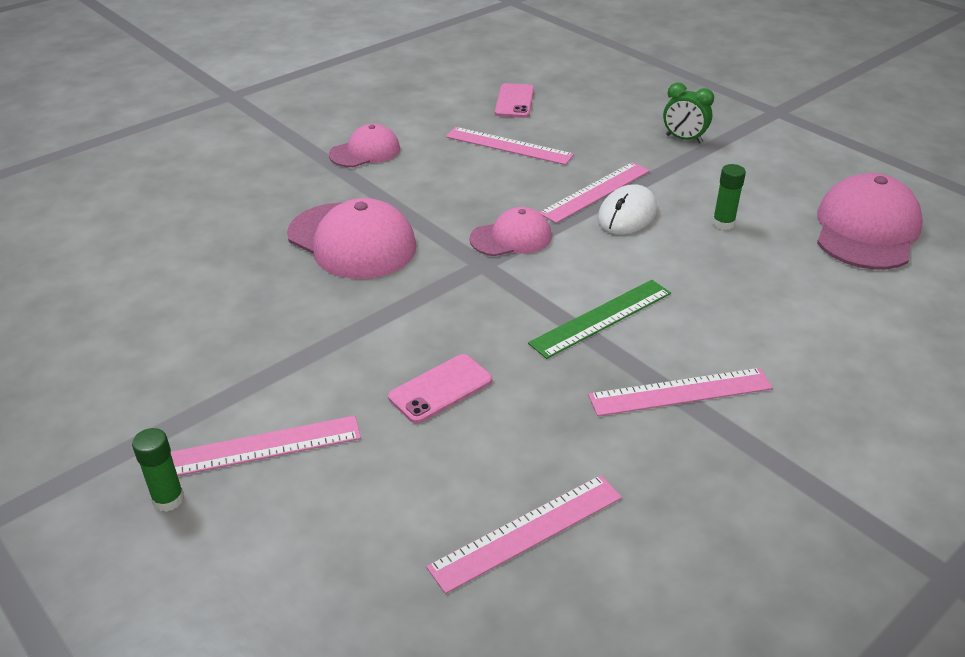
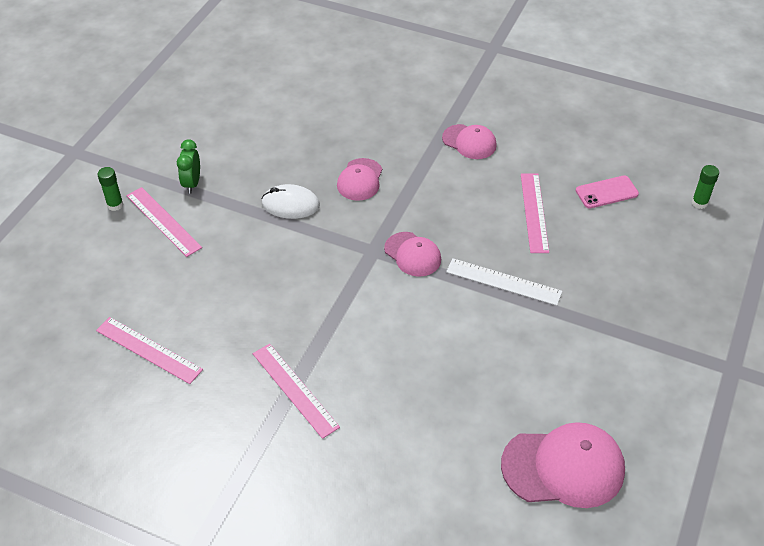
camera: 65 degrees right, 10 degrees up
(352, 241) = (360, 180): pink cap -> pink cap, size x0.60
(440, 389) = (241, 274): pink phone -> none
(595, 192) = (503, 282): pink ruler -> white ruler
(601, 318) = (349, 329): green ruler -> none
(627, 215) = (483, 308): white mouse -> white mouse (290, 204)
(683, 139) = (627, 314): green clock -> green clock (192, 183)
(723, 223) = (510, 369): green glue stick -> green glue stick (699, 203)

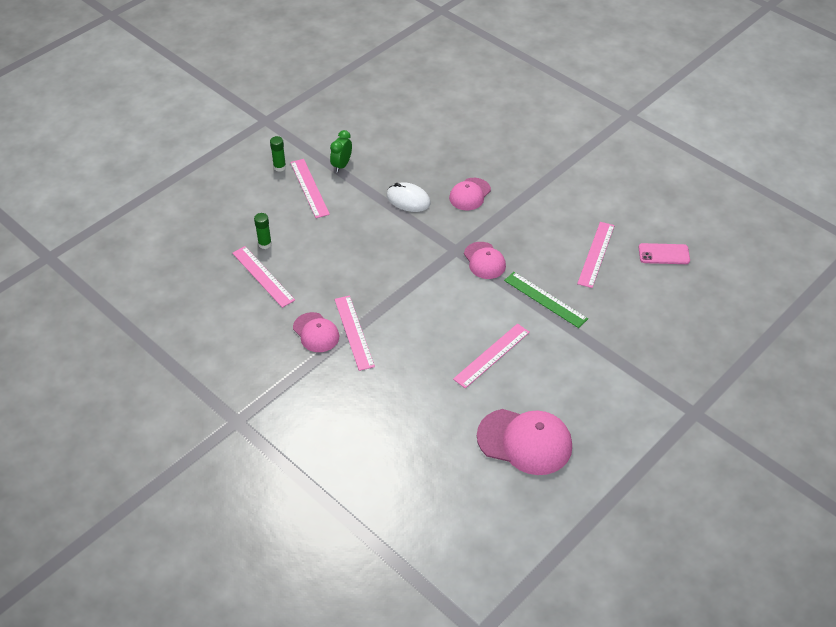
camera: 20 degrees right, 0 degrees up
(469, 142) = (570, 186): pink cap -> pink cap (316, 332)
(474, 369) = (491, 355): none -> pink ruler
(503, 282) = (545, 299): white ruler -> green ruler
(699, 203) = (738, 282): green glue stick -> green glue stick (265, 244)

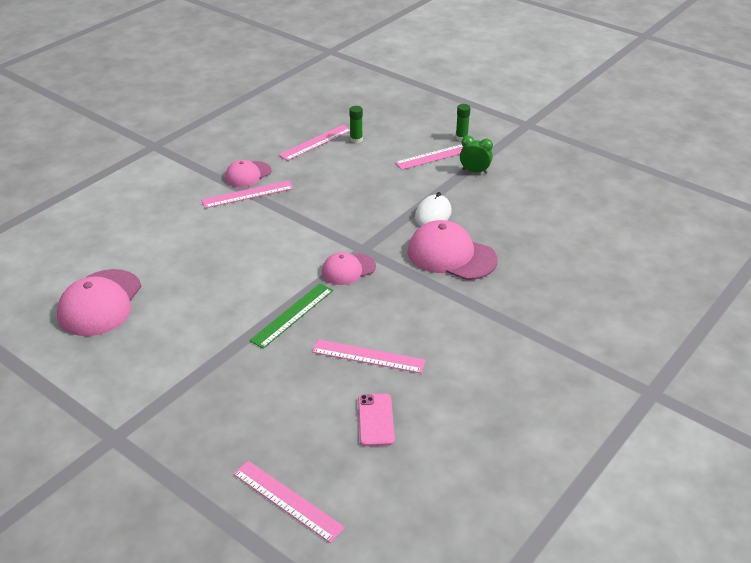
camera: 85 degrees right, 10 degrees down
(470, 194) = (451, 255): pink cap -> pink cap, size x1.68
(491, 355) = (213, 278): pink ruler -> pink ruler (287, 500)

